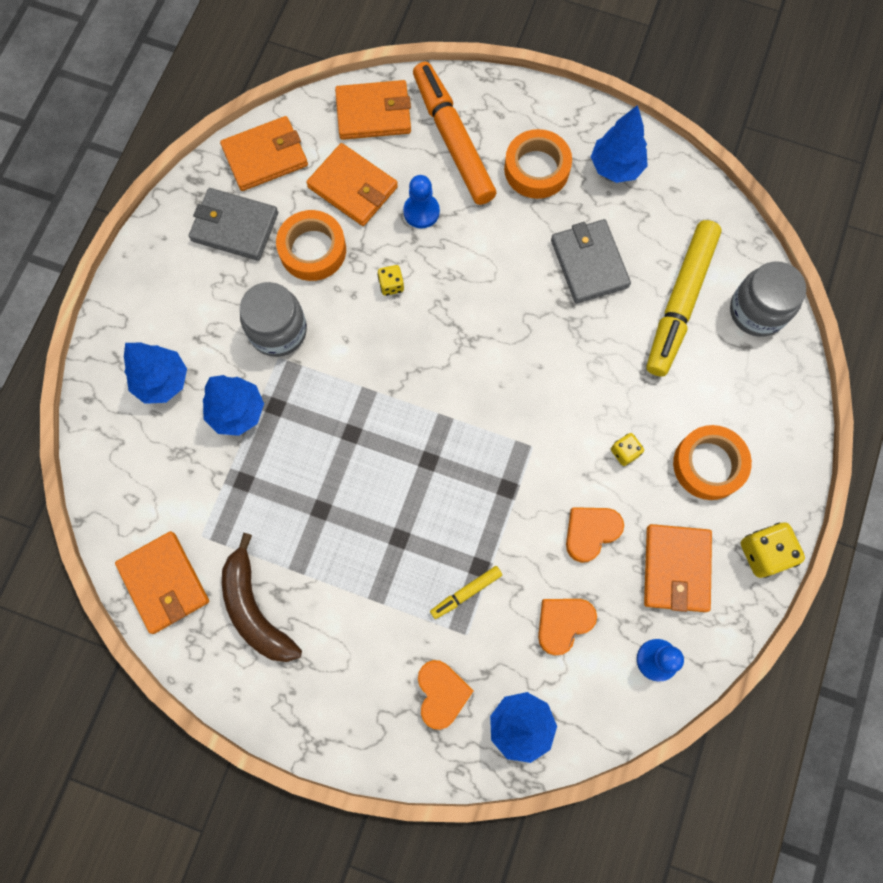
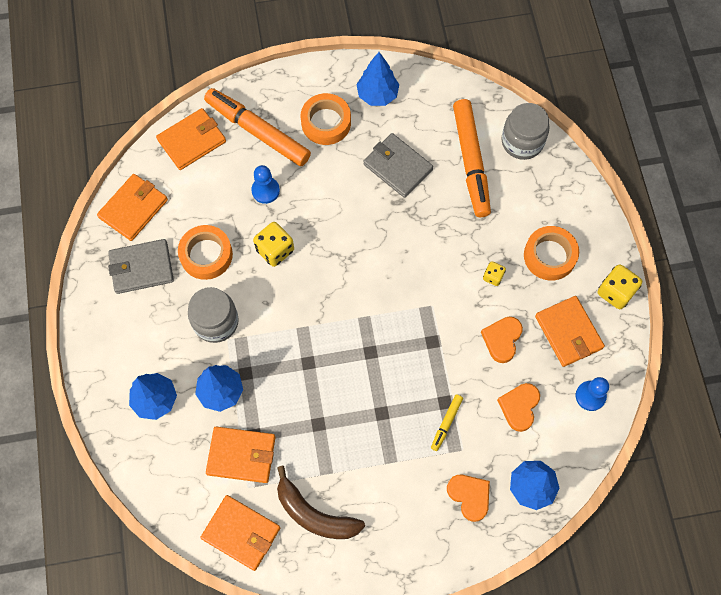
camera: 30 degrees left, 5 degrees down
(353, 187) = (208, 198): orange wallet -> orange wallet (241, 455)
(391, 285) = (275, 250): yellow dice -> yellow dice, size x1.75
(680, 302) = (471, 162): yellow marker -> orange marker

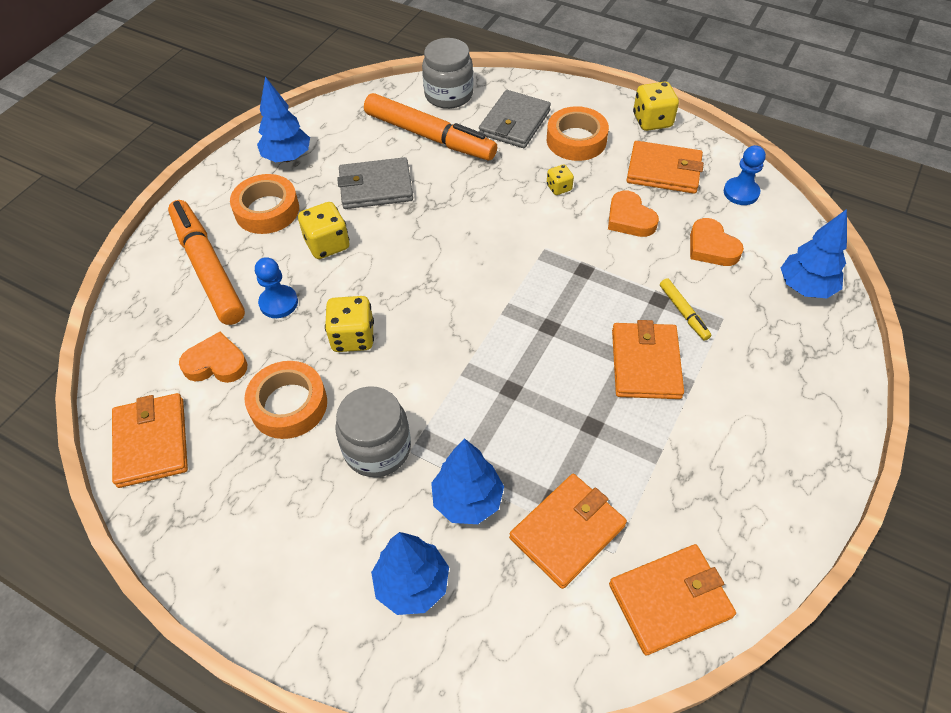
camera: 50 degrees left, 15 degrees down
(141, 268) = (231, 483): grey wallet -> grey wallet (514, 123)
(192, 141) = (145, 331): orange wallet -> orange wallet (645, 363)
(258, 131) = (208, 268): orange marker -> orange marker turned 75 degrees clockwise
(314, 514) = (701, 500): brown banana -> none
(329, 179) = (327, 244): none -> yellow dice
(469, 496) = (781, 342): orange heart -> orange heart (216, 363)

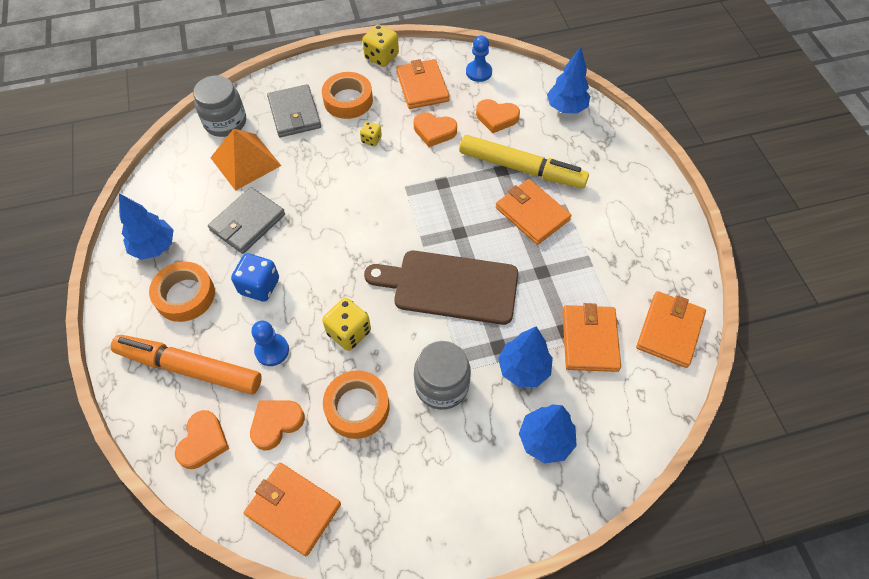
camera: 45 degrees left, 5 degrees up
(154, 332) = (203, 442): none -> orange heart
(327, 244) = (259, 286): yellow dice -> blue dice
(429, 136) = (245, 161): orange marker -> orange pyramid
(484, 368) = (450, 287): none -> brown cutting board
(664, 171) = (422, 86): orange wallet -> orange wallet turned 75 degrees counterclockwise
(683, 312) = (521, 168): yellow marker -> yellow marker, size x2.26

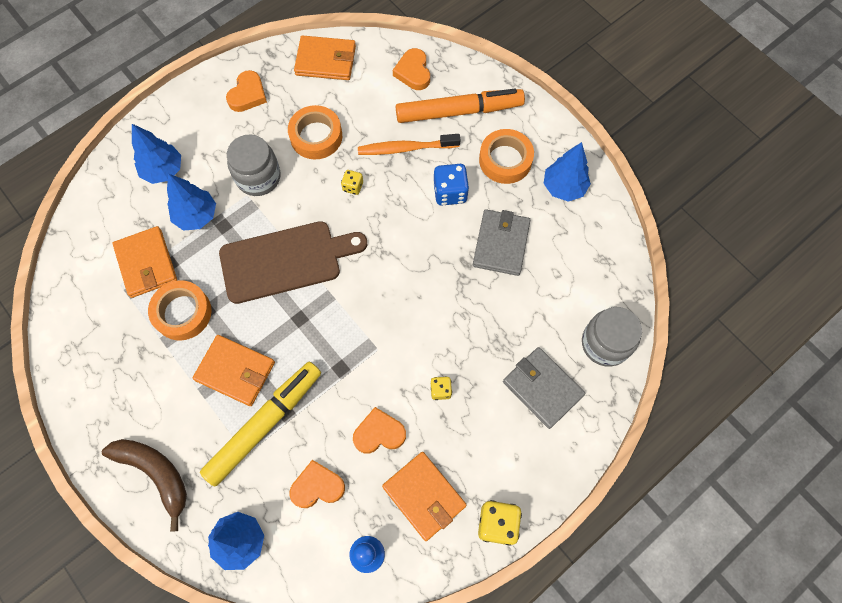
camera: 155 degrees right, 10 degrees up
(245, 161) = (550, 306): orange pyramid -> none
(272, 350) = (405, 148): blue pawn -> orange toothbrush
(276, 424) = (369, 102): orange heart -> orange heart (248, 94)
(348, 100) = (497, 434): orange tape -> orange tape (182, 313)
(349, 332) = (353, 187): yellow dice -> yellow dice, size x0.57
(521, 168) = (264, 424): yellow marker -> yellow marker turned 135 degrees clockwise
(620, 168) = (155, 473): none -> brown banana
(669, 330) = (76, 301): orange wallet -> none

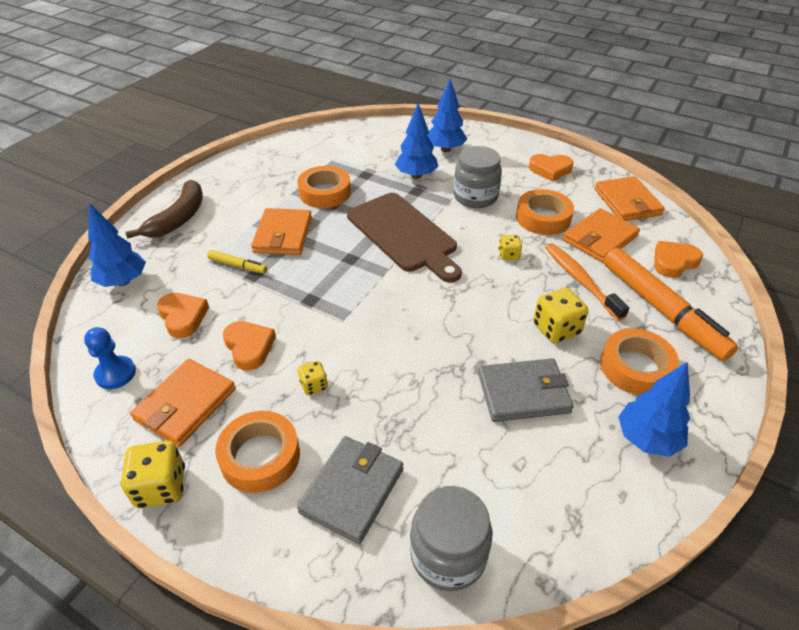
camera: 70 degrees right, 25 degrees down
(146, 263) = (359, 164): orange wallet -> orange wallet (599, 238)
(264, 424) = (238, 266): yellow marker -> yellow marker, size x0.44
(450, 192) = (556, 329): blue dice -> yellow dice
(494, 445) = (260, 456): none -> orange tape

